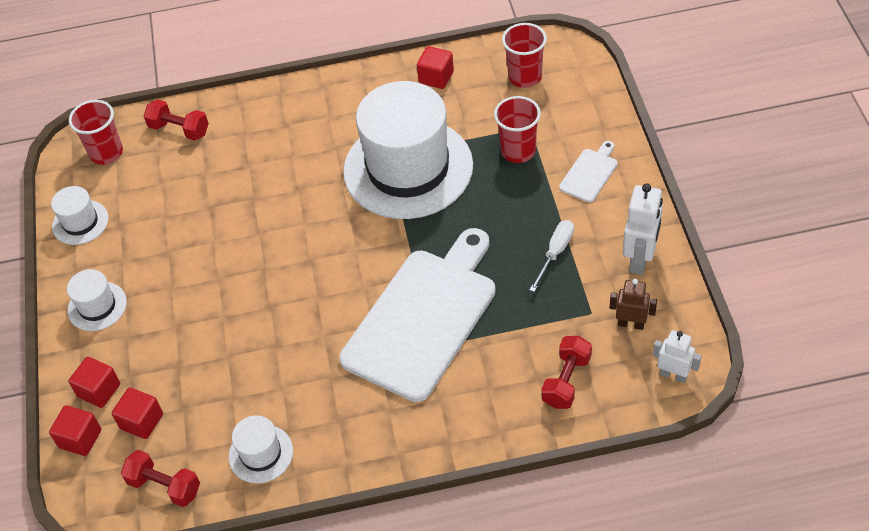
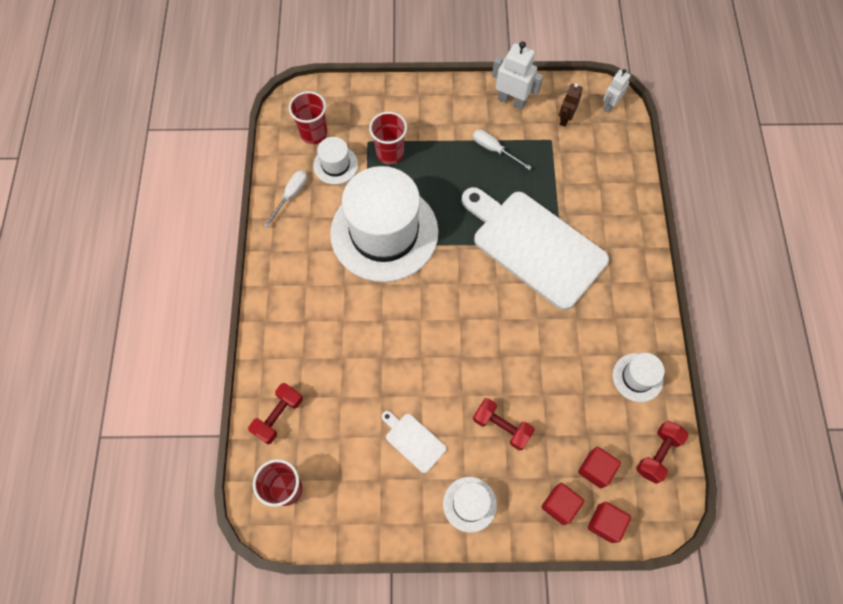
camera: 85 degrees left, 15 degrees up
(80, 222) = (367, 517): white hat -> white hat (335, 165)
(436, 77) = (291, 195): red cube -> white screwdriver
(566, 381) = (604, 166): red dumbbell -> red dumbbell (501, 426)
(590, 173) = (426, 113): white cutting board -> white cutting board (413, 441)

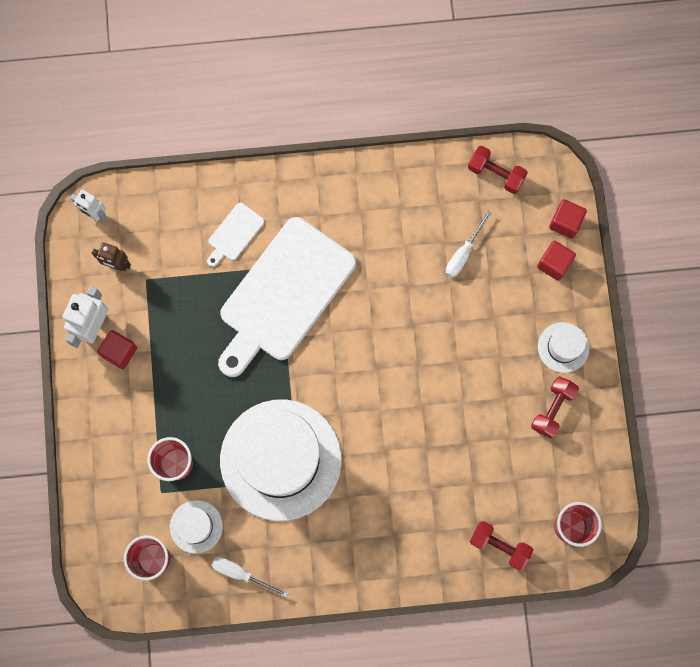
camera: 95 degrees left, 10 degrees up
(413, 441) = (509, 406): white cutting board -> white cutting board (234, 234)
(494, 150) = (164, 343): white screwdriver -> white screwdriver (463, 253)
(501, 426) = (485, 321): red dumbbell -> red dumbbell (552, 409)
(595, 469) = (517, 231): red cube -> red cube (119, 352)
(637, 377) = (421, 190): white hat -> none

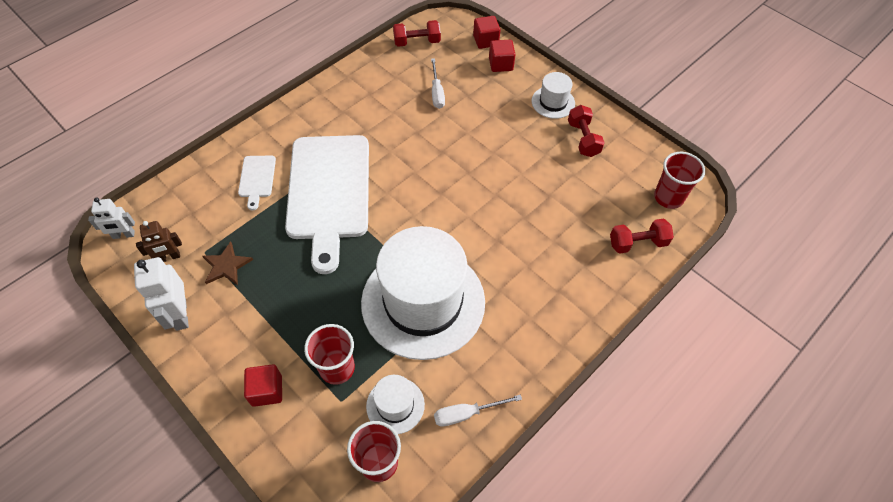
camera: 40 degrees left, 20 degrees down
(119, 352) = (218, 318): red cube -> red cube (267, 390)
(154, 307) = (226, 266): none -> brown star

